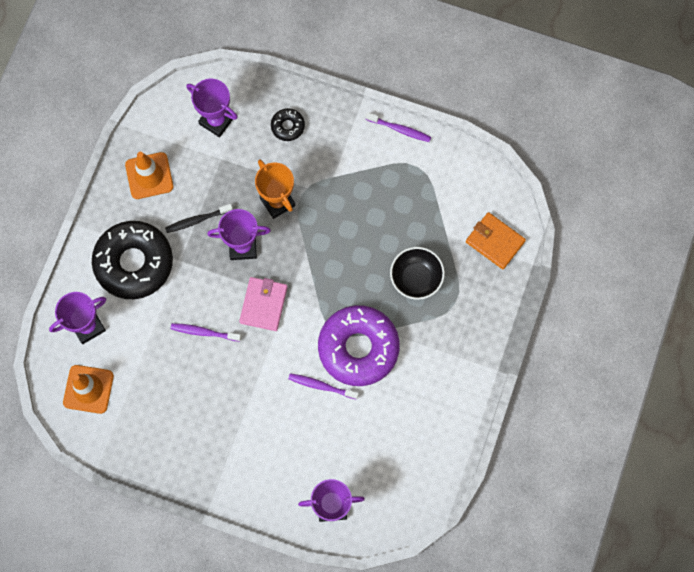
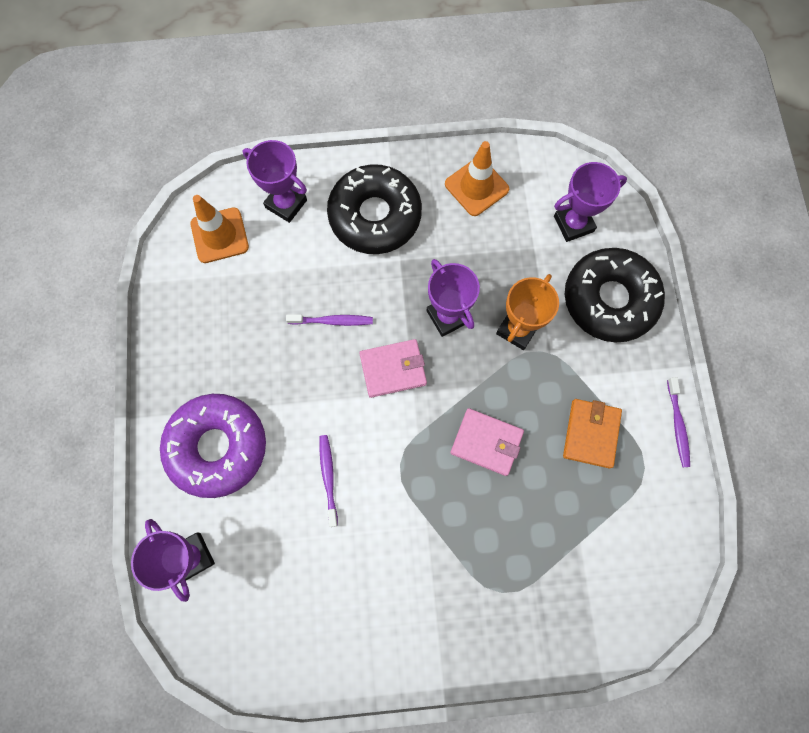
camera: 65 degrees right, 0 degrees up
(197, 220) = (453, 256): black toothbrush -> none
(204, 332) = (332, 321): purple toothbrush -> purple toothbrush turned 105 degrees clockwise
(216, 121) = (573, 224): purple trophy -> purple trophy turned 60 degrees clockwise
(288, 126) = (609, 299): black donut -> black donut, size x2.28
(349, 264) = (486, 442): none -> pink wallet
(358, 348) = (392, 500): purple donut -> purple donut (217, 447)
(416, 278) = (508, 529): black bowl -> none
(495, 242) = (604, 608): orange wallet -> orange wallet (590, 433)

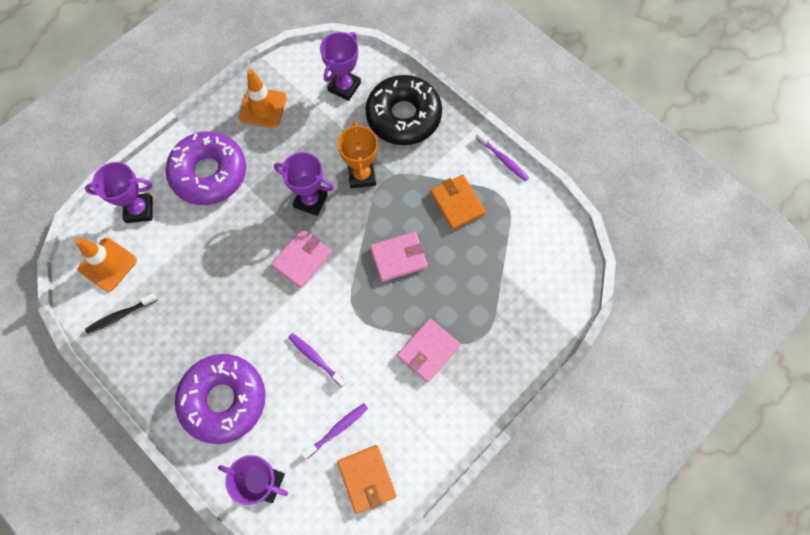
camera: 40 degrees left, 5 degrees down
(193, 293) = (120, 315): none -> black toothbrush
(281, 635) = (367, 479): none -> orange wallet
(332, 321) = (236, 260): purple toothbrush -> purple toothbrush (337, 429)
(375, 216) = (209, 173): black donut -> purple donut
(439, 561) = (428, 351): none -> pink wallet

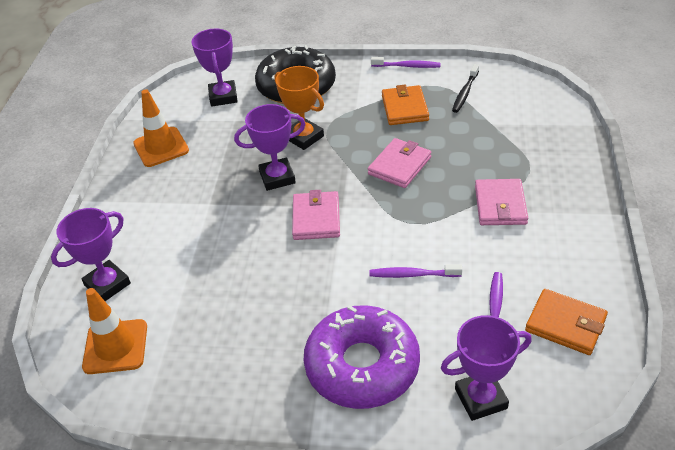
camera: 35 degrees left, 25 degrees down
(120, 315) = (174, 377): black toothbrush -> black toothbrush (465, 93)
(209, 173) = (156, 217): purple donut -> none
(457, 203) = (404, 108): orange wallet -> orange wallet turned 60 degrees clockwise

